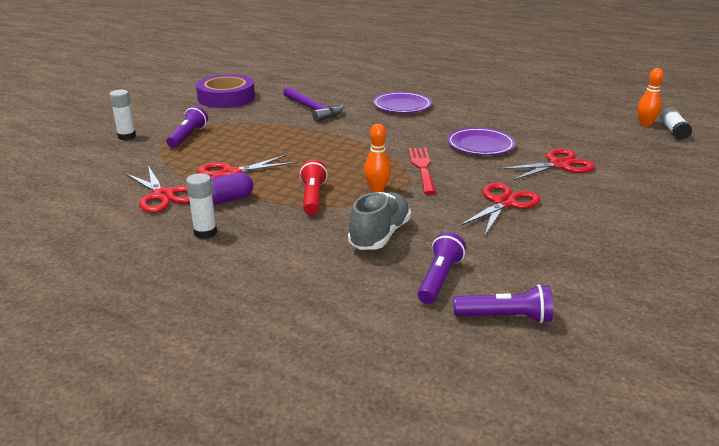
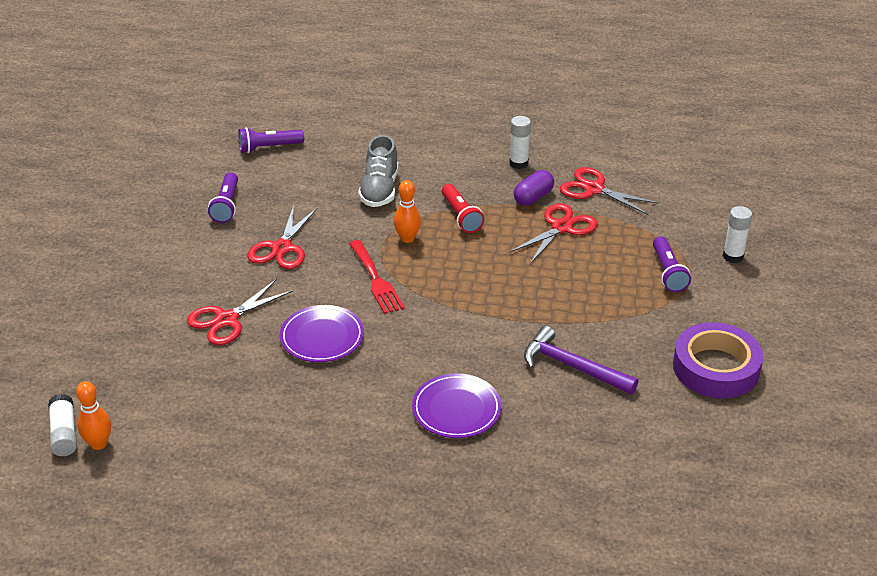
camera: 160 degrees right, 10 degrees up
(439, 279) = (319, 164): purple flashlight -> purple flashlight (226, 205)

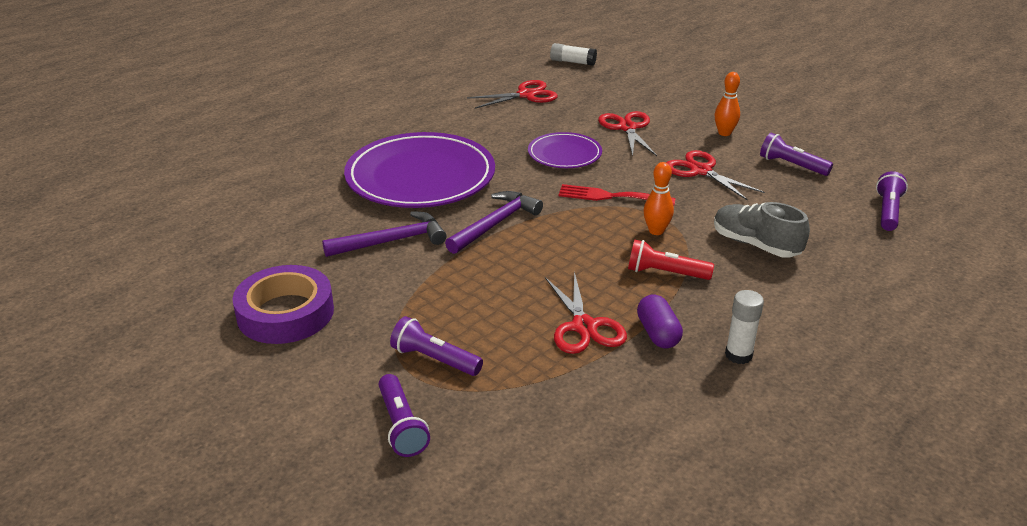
camera: 125 degrees right, 5 degrees down
(98, 444) = (551, 68): orange bowling pin -> orange bowling pin (724, 133)
(456, 409) = (420, 177): purple plate -> purple plate, size x1.93
(485, 323) = (495, 224): none -> purple hammer
(594, 189) = (634, 387): red scissors -> red scissors (526, 95)
(733, 256) = (401, 425): white glue stick -> purple flashlight

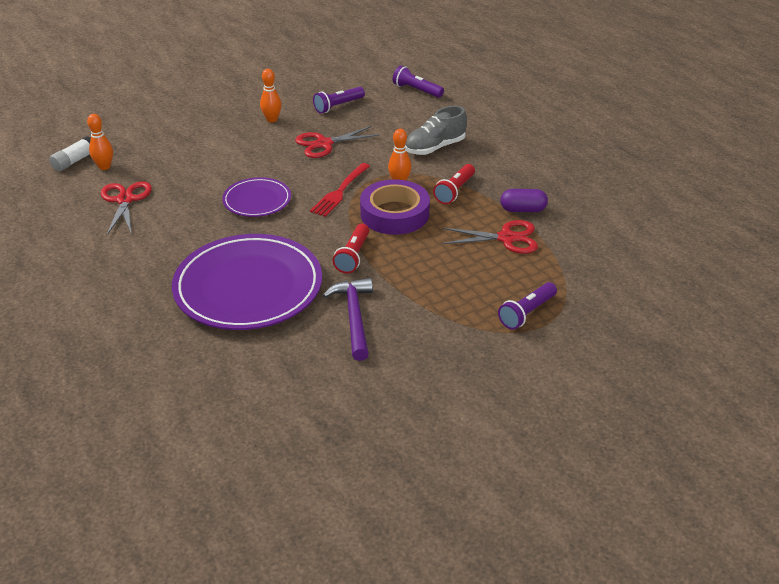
camera: 75 degrees left, 5 degrees up
(285, 313) = (442, 391): purple tape -> purple tape (394, 214)
(401, 425) = (597, 338): purple flashlight -> none
(495, 224) = (353, 256): purple hammer -> red flashlight
(572, 75) = (104, 167): none -> orange bowling pin
(627, 128) = (231, 160): red scissors -> none
(738, 355) = (552, 185): white glue stick -> none

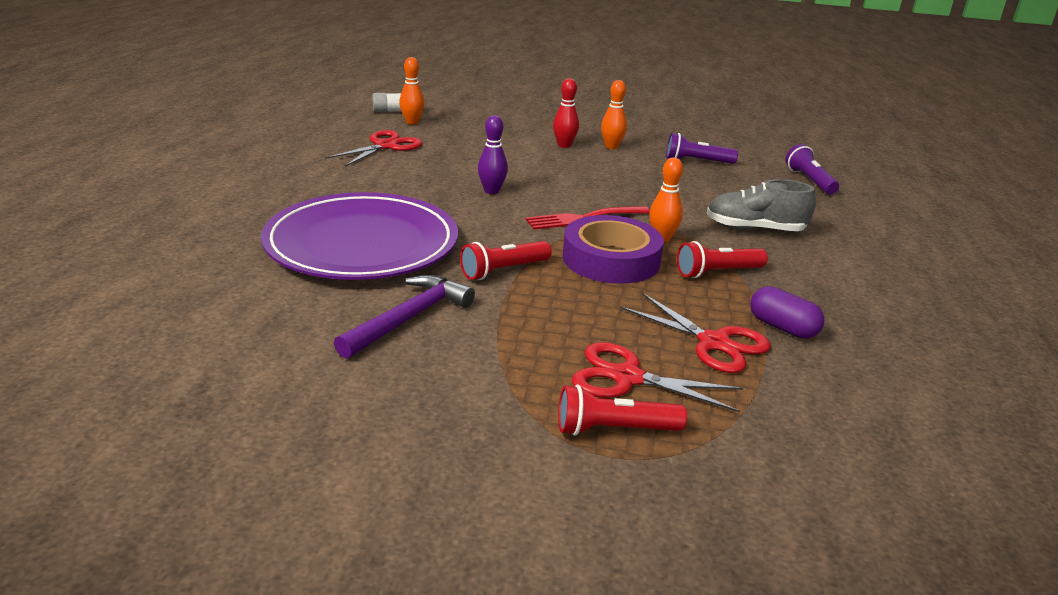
camera: 40 degrees right, 10 degrees down
(241, 134) = (564, 145): none -> red bowling pin
(257, 200) = (491, 191): purple plate -> purple bowling pin
(324, 144) = (632, 180): red scissors -> red scissors (627, 377)
(527, 313) = (614, 429): purple flashlight -> red flashlight

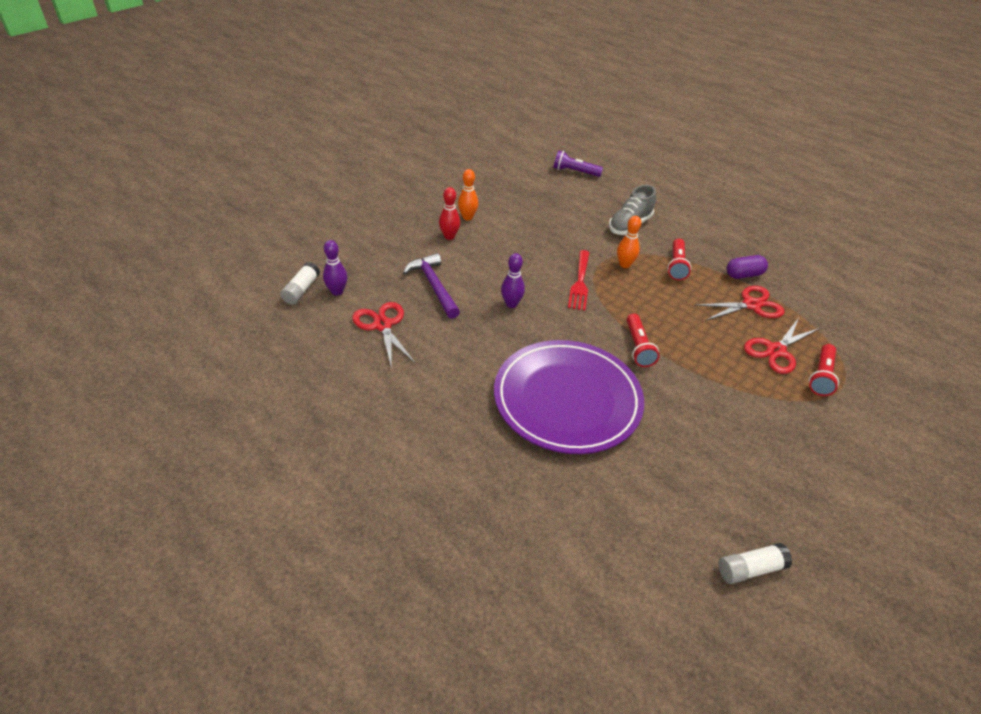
camera: 60 degrees left, 15 degrees up
(146, 403) = (750, 569): none -> white glue stick
(409, 318) = (684, 412): purple hammer -> purple hammer (434, 286)
(412, 122) = (337, 291): orange bowling pin -> purple bowling pin
(611, 259) = (643, 297): purple tape -> none
(697, 161) = (518, 196): purple flashlight -> none

